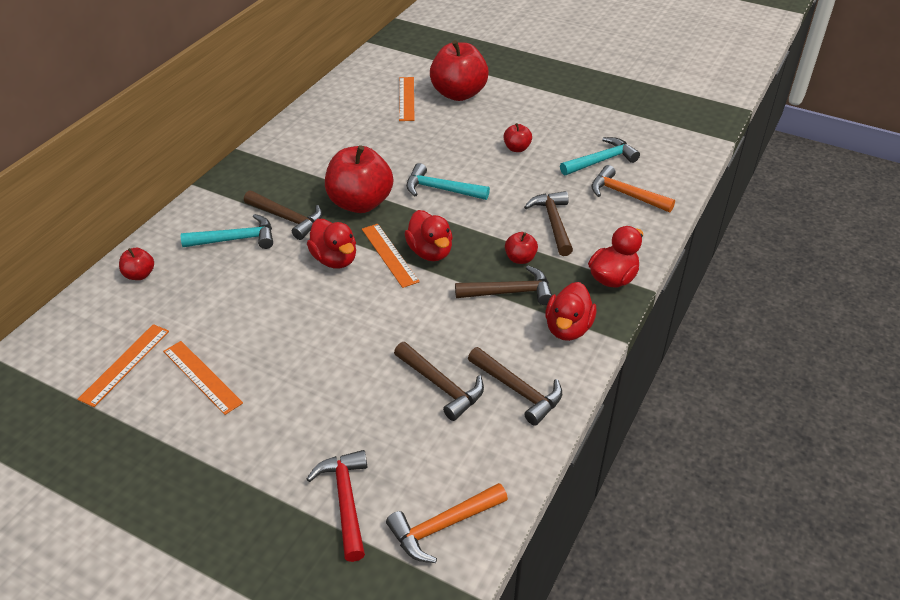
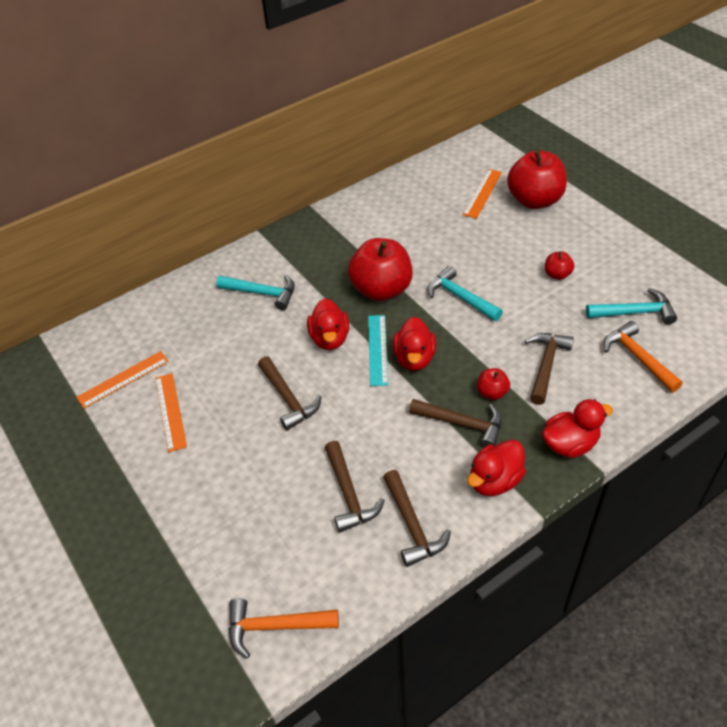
camera: 30 degrees right, 5 degrees up
(139, 275) = (175, 302): red apple -> none
(287, 218) = (313, 286): brown hammer -> brown hammer (288, 398)
(346, 501) = (214, 568): red hammer -> none
(389, 255) = (377, 349): orange ruler -> turquoise ruler

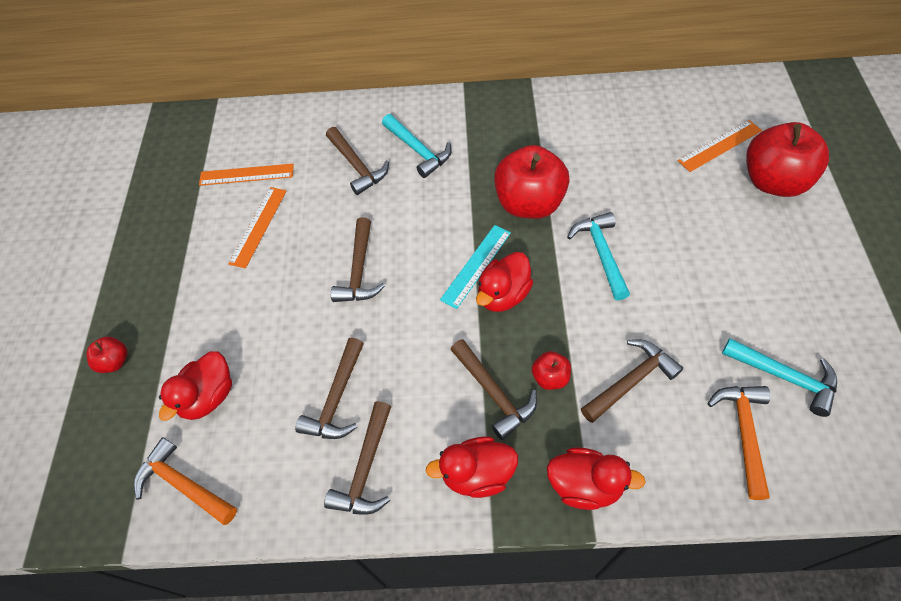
camera: 35 degrees right, 10 degrees up
(219, 327) = (357, 166): none -> brown hammer
(330, 338) = (441, 230): red duck -> red duck (208, 396)
(557, 275) = (728, 283): red apple -> red apple (115, 362)

